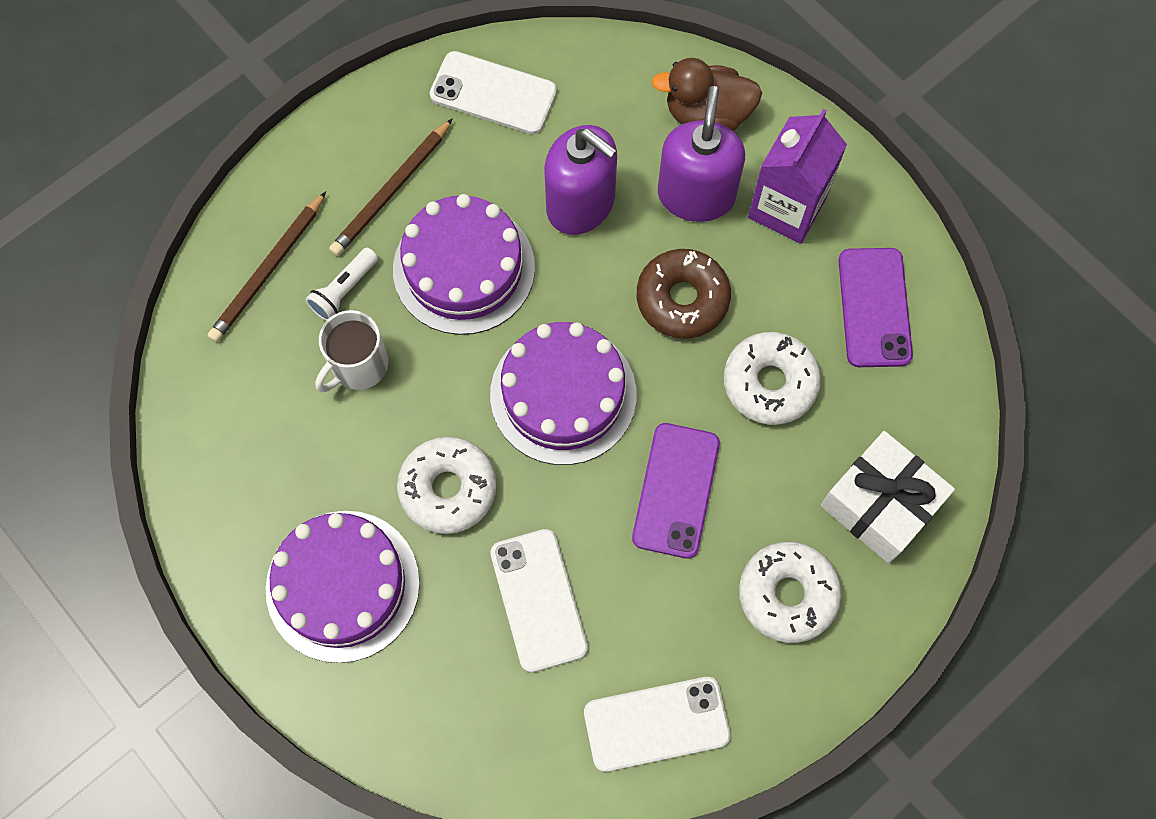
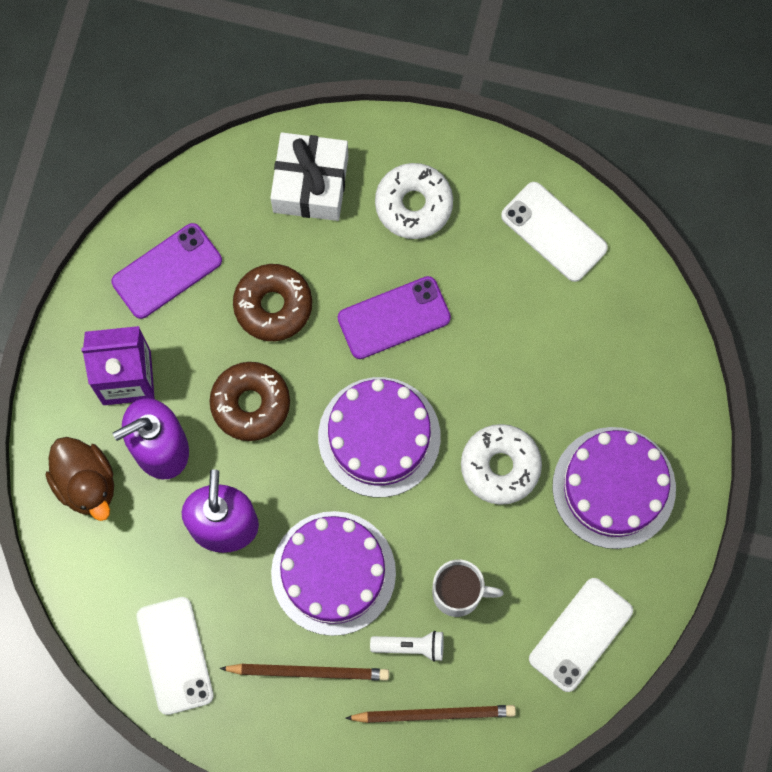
camera: 125 degrees left, 5 degrees up
(538, 600) = (530, 356): white phone -> white phone (580, 635)
(769, 383) = (273, 306): white donut -> brown donut

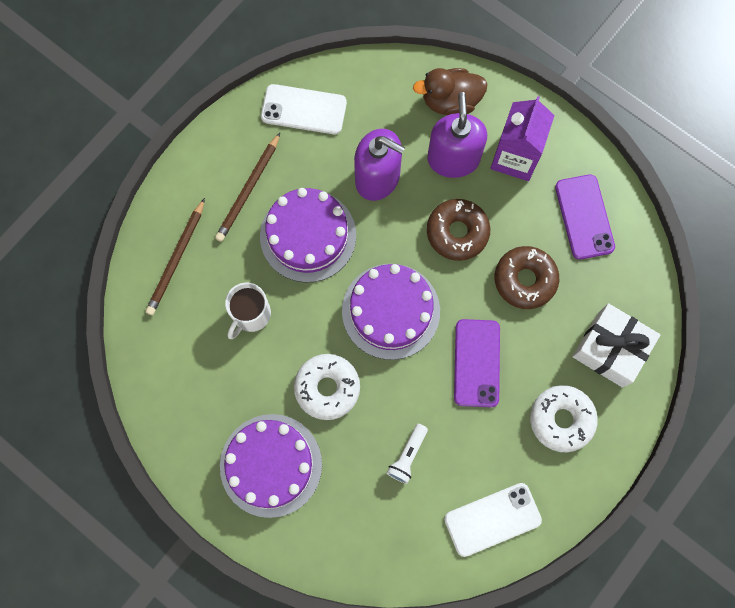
camera: 115 degrees right, 0 degrees up
(410, 646) = (231, 264): white flashlight -> white flashlight (408, 456)
(580, 635) = (177, 387): white phone -> none

